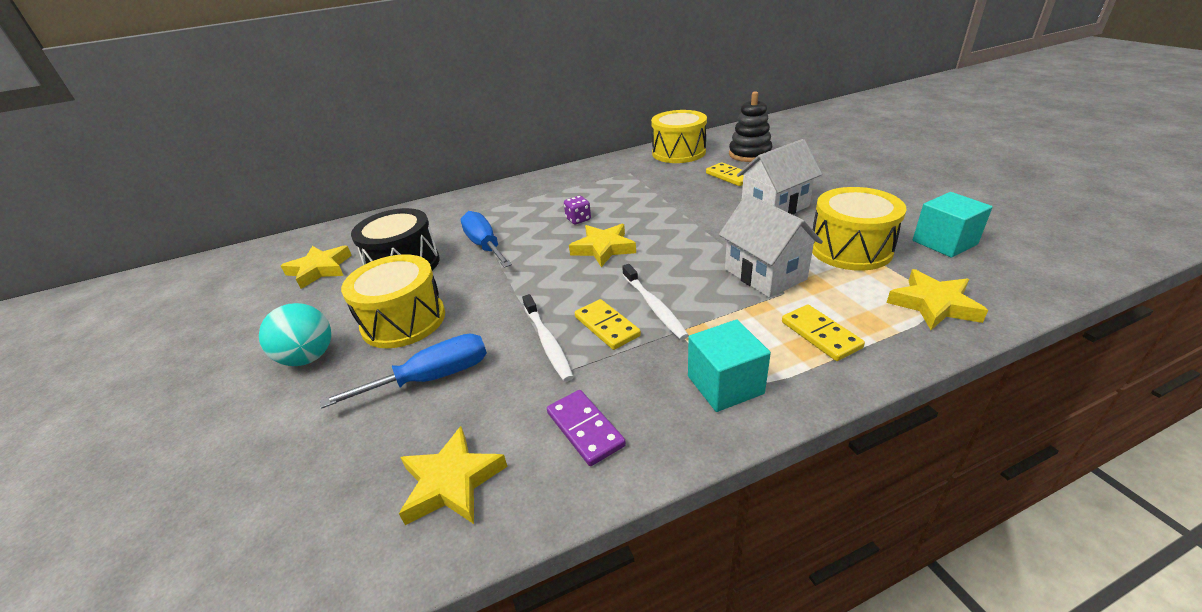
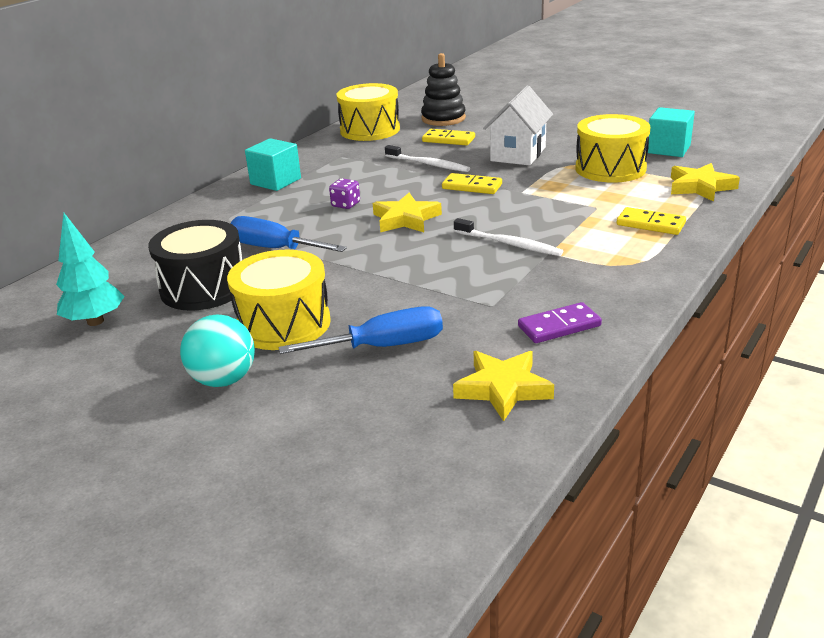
camera: 35 degrees left, 5 degrees down
(320, 269) = (95, 321): yellow star -> turquoise tree
(432, 378) = (384, 346): blue screwdriver -> blue screwdriver turned 45 degrees clockwise
(547, 342) = (453, 292): white toothbrush -> white toothbrush (428, 164)
(585, 429) = (559, 326): purple domino -> purple domino turned 45 degrees counterclockwise
(606, 326) = (488, 267): yellow domino -> yellow domino (472, 186)
(725, 385) = (623, 270): turquoise cube -> turquoise cube (275, 181)
(765, 274) = (568, 200): white house -> none

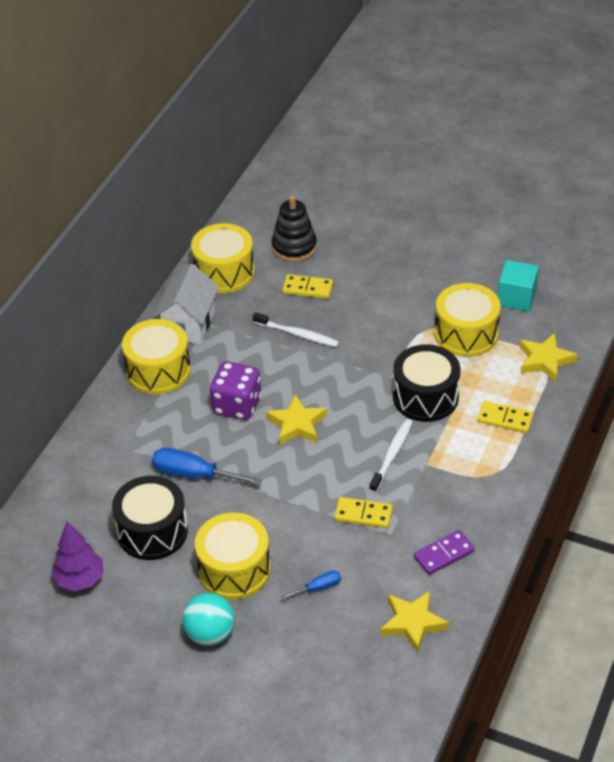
camera: 10 degrees left, 15 degrees up
(95, 321) = (80, 579): turquoise tree -> purple tree
(275, 181) = (158, 370): turquoise cube -> yellow drum
(346, 204) = (237, 405): purple dice -> purple dice, size x1.98
(384, 346) = (318, 588): blue screwdriver -> blue screwdriver, size x0.53
(472, 186) = (345, 370): yellow domino -> yellow domino (363, 514)
(509, 244) = (392, 455): white toothbrush -> white toothbrush turned 90 degrees counterclockwise
(518, 154) = (379, 312): white house -> white house (189, 324)
(557, 206) = (425, 397): none -> black drum

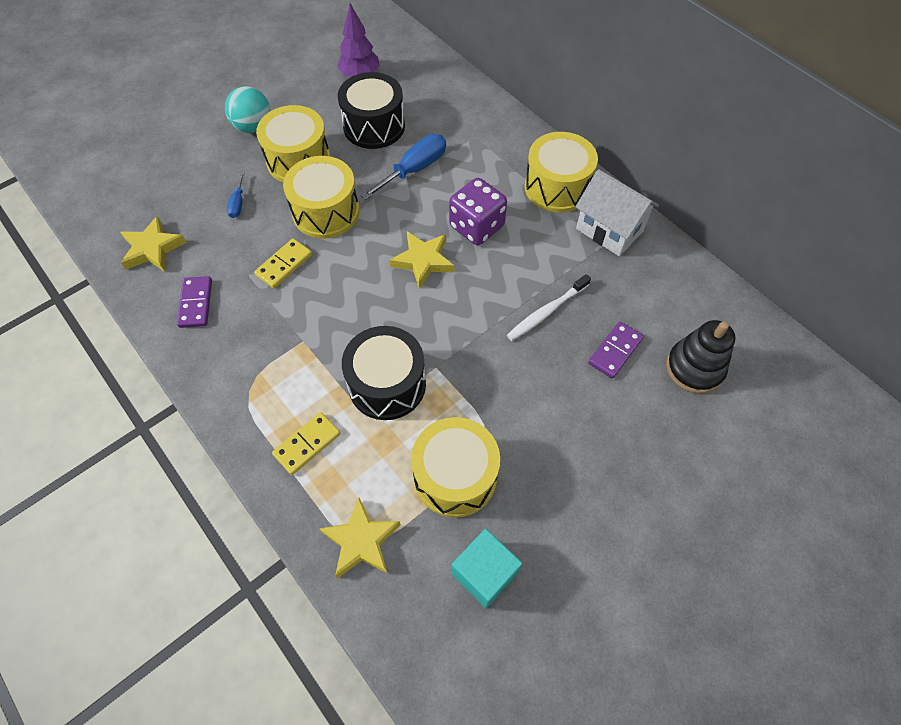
camera: 115 degrees right, 15 degrees up
(224, 272) = (678, 286): yellow drum -> yellow drum (326, 212)
(307, 288) = (615, 351): yellow domino -> purple domino
(392, 455) = (334, 318): white toothbrush -> none

